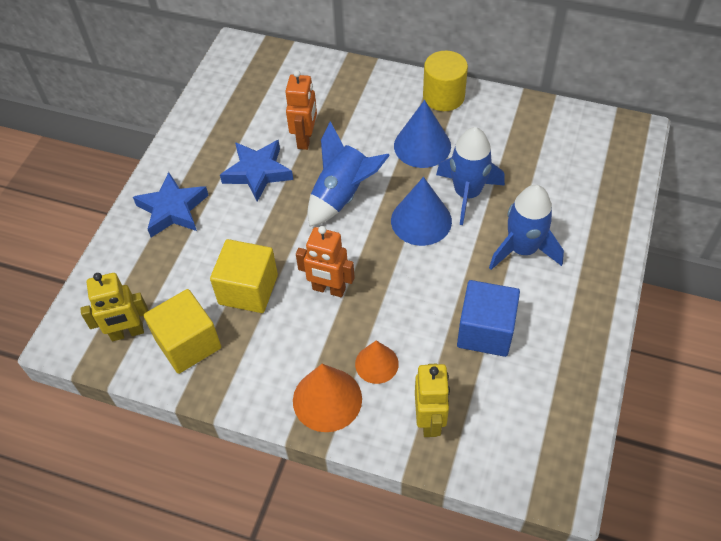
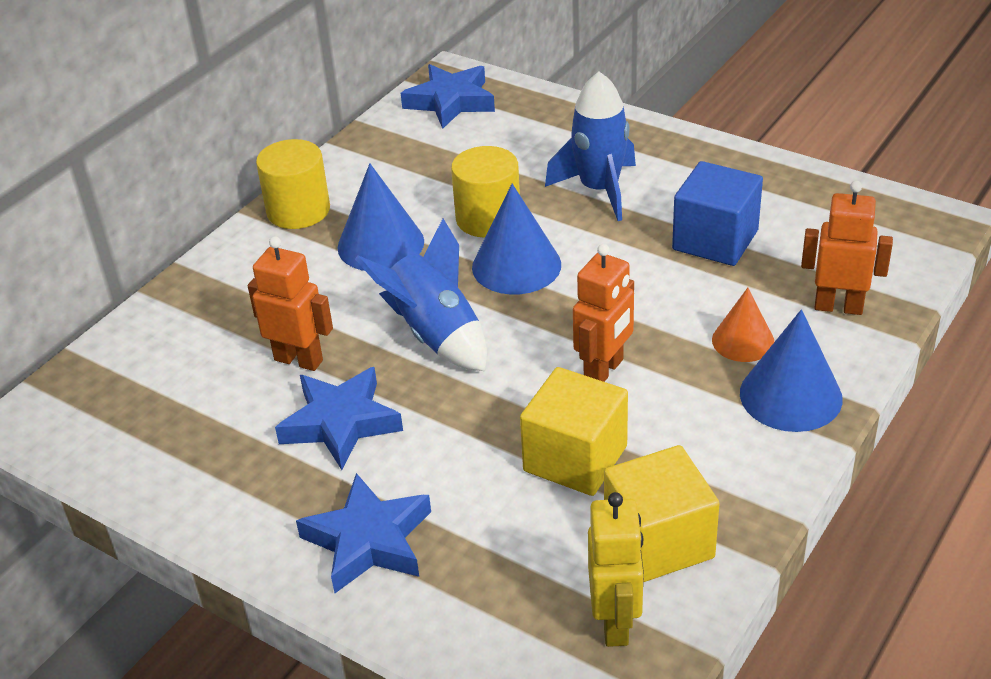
camera: 75 degrees left, 15 degrees down
(327, 399) = (790, 395): orange cone -> blue cone
(430, 420) = (838, 306): yellow robot -> orange robot
(467, 194) = (488, 218): blue rocket -> yellow cylinder
(599, 139) = (451, 101): none -> blue star

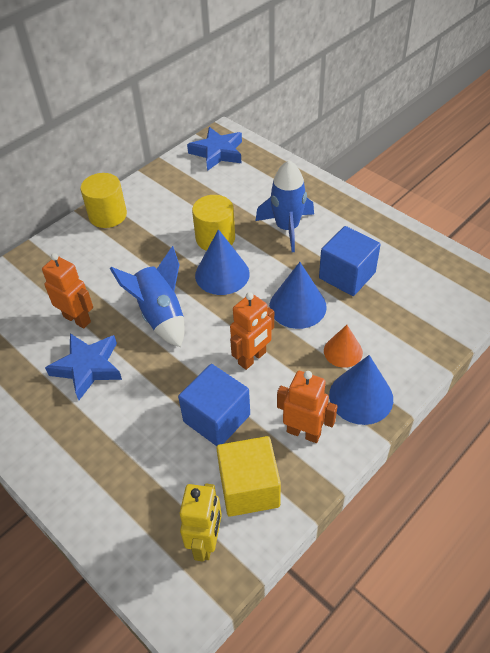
camera: 10 degrees right, 10 degrees up
(368, 541) = (79, 453): blue star -> none
(380, 244) = (147, 246): blue cone -> blue cone (297, 306)
(575, 458) = (216, 418): yellow cube -> blue cube
(838, 306) = (409, 336): orange robot -> orange robot (303, 432)

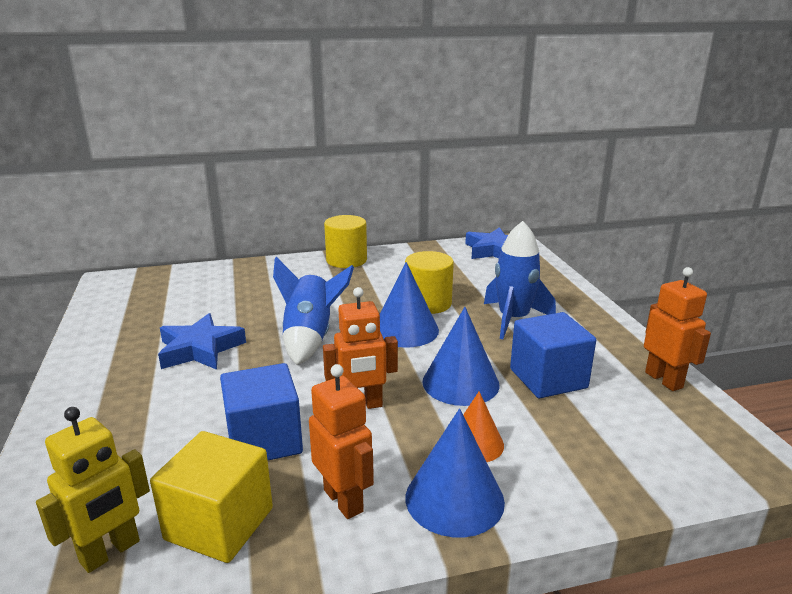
camera: 30 degrees right, 25 degrees down
(77, 319) = (236, 314): orange robot -> orange robot (664, 380)

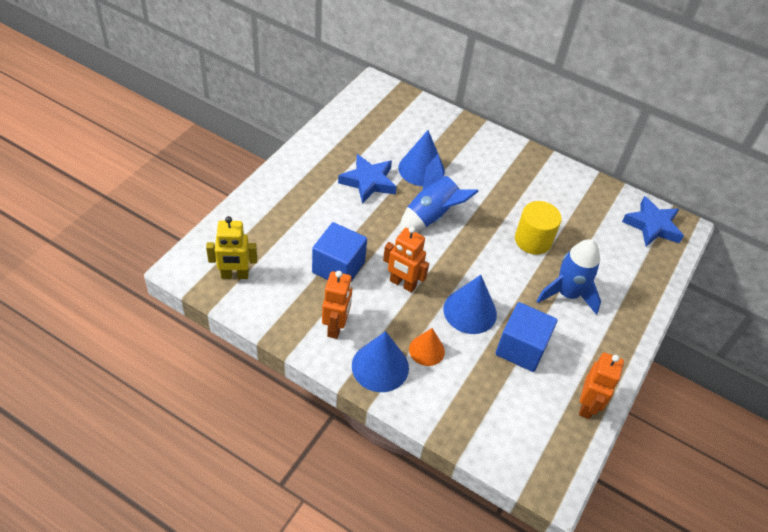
camera: 40 degrees right, 25 degrees up
(219, 524) = (280, 296): yellow cube -> none
(346, 260) = (532, 162): yellow cylinder -> none
(405, 330) = (490, 251): blue cone -> blue cone (421, 169)

